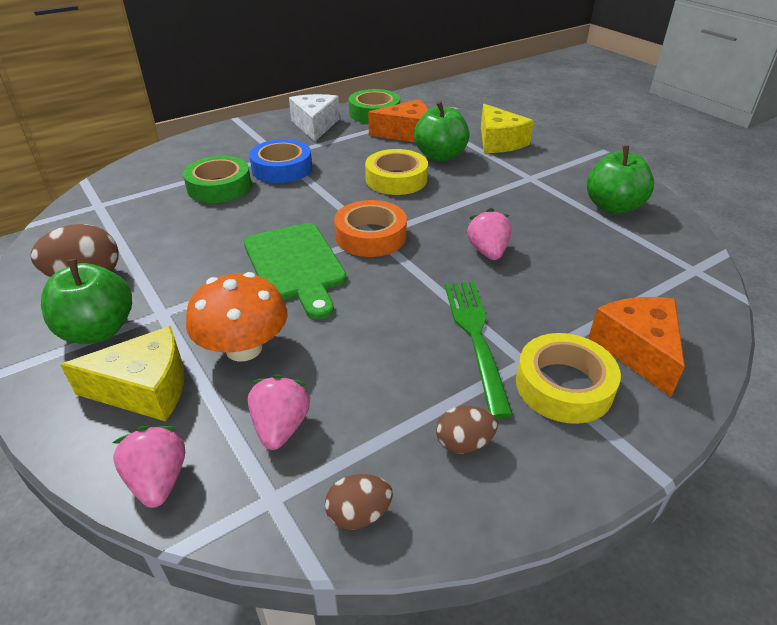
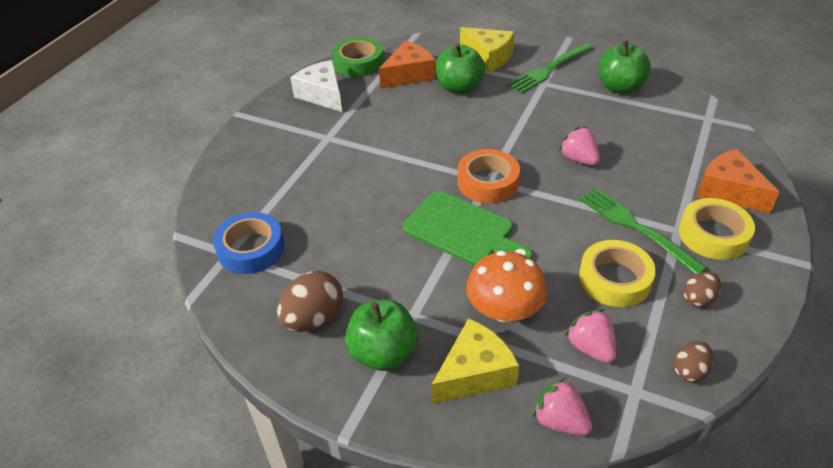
camera: 30 degrees left, 5 degrees up
(219, 187) = (315, 189): green tape -> none
(282, 168) = (347, 150): blue tape -> blue tape (251, 249)
(396, 179) = (450, 123): yellow tape -> yellow tape (614, 279)
(549, 169) = (548, 70): none -> green fork

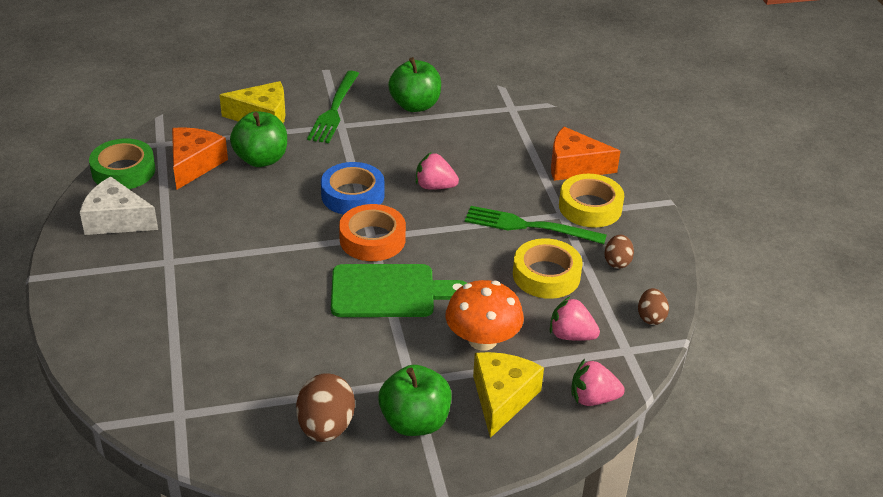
camera: 40 degrees left, 5 degrees down
(251, 249) = (199, 399): blue tape -> blue tape (353, 195)

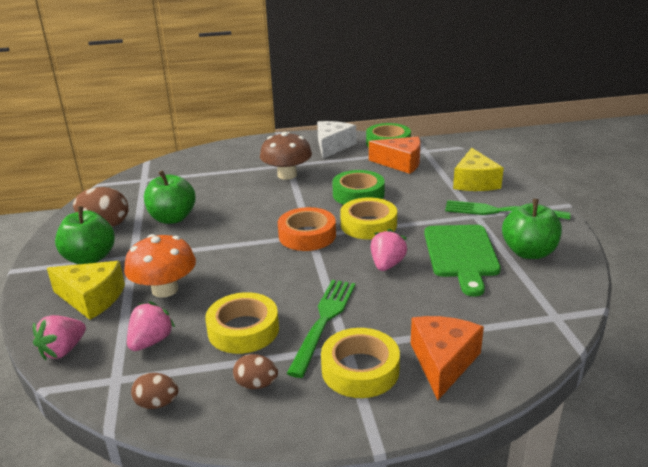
camera: 95 degrees right, 10 degrees down
(204, 261) = (287, 175): none -> brown mushroom
(261, 159) = (413, 185): green apple -> green apple (172, 218)
(276, 200) = (358, 194): none -> green tape
(353, 195) = (368, 225): blue tape -> yellow tape
(389, 291) = (238, 244): green cutting board -> green cutting board (461, 254)
(593, 398) = (63, 350): pink strawberry -> pink strawberry turned 150 degrees counterclockwise

